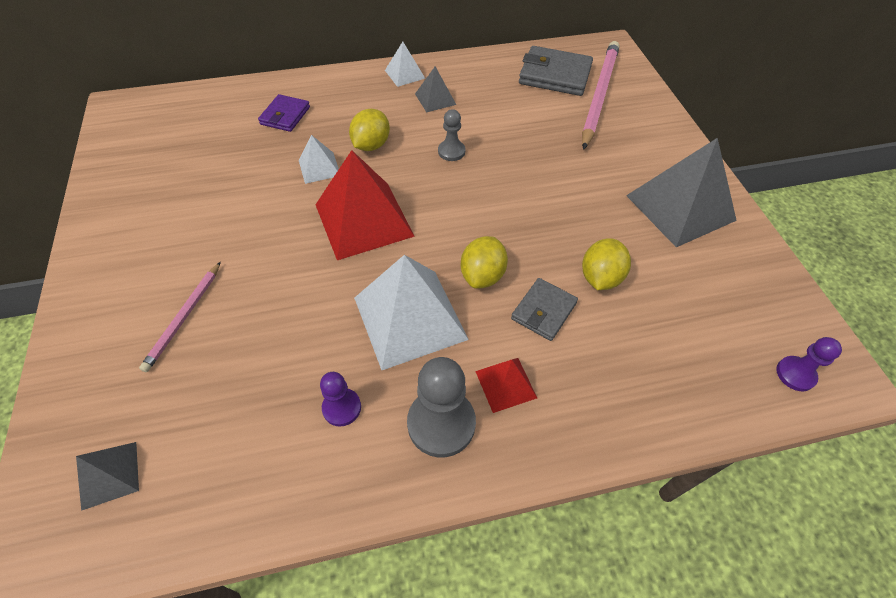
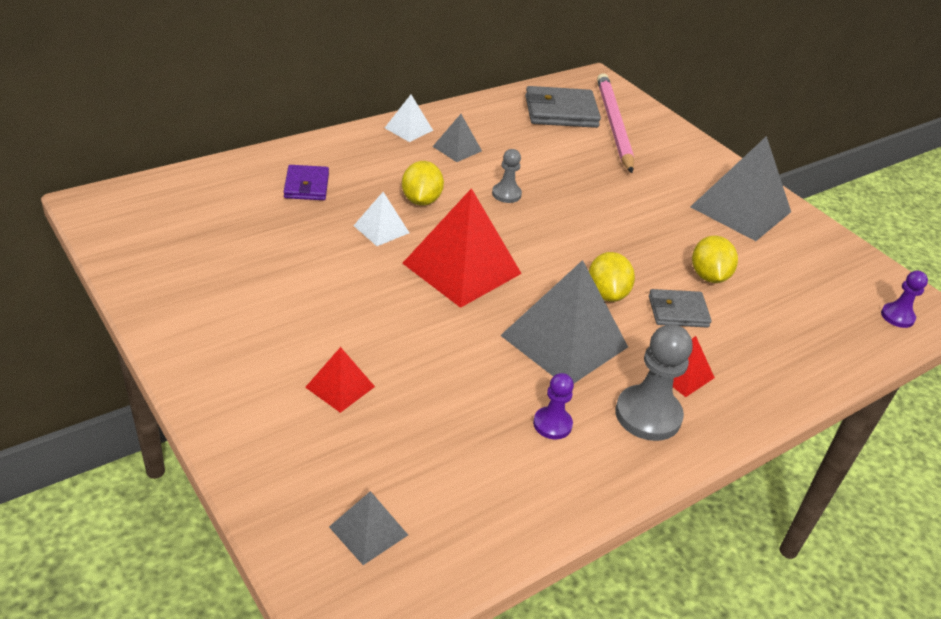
camera: 25 degrees left, 15 degrees down
(184, 317) = (340, 387): pink pencil -> red pyramid
(410, 318) = (564, 341): white pyramid -> grey pyramid
(543, 311) = (678, 311): grey wallet -> grey wallet turned 75 degrees clockwise

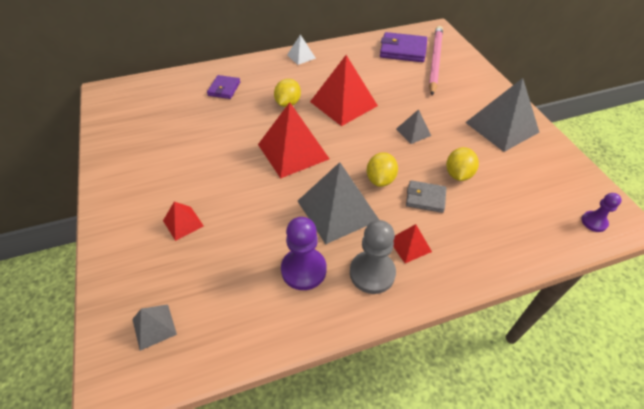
camera: 20 degrees right, 10 degrees up
(381, 229) = (255, 120): white pyramid -> none
(457, 148) = (325, 71): grey pyramid -> grey pyramid (413, 132)
(506, 194) = (343, 103): grey pawn -> red pyramid
(552, 424) = (303, 270): purple pawn -> purple pawn, size x1.75
(561, 112) = (403, 50): grey wallet -> purple wallet

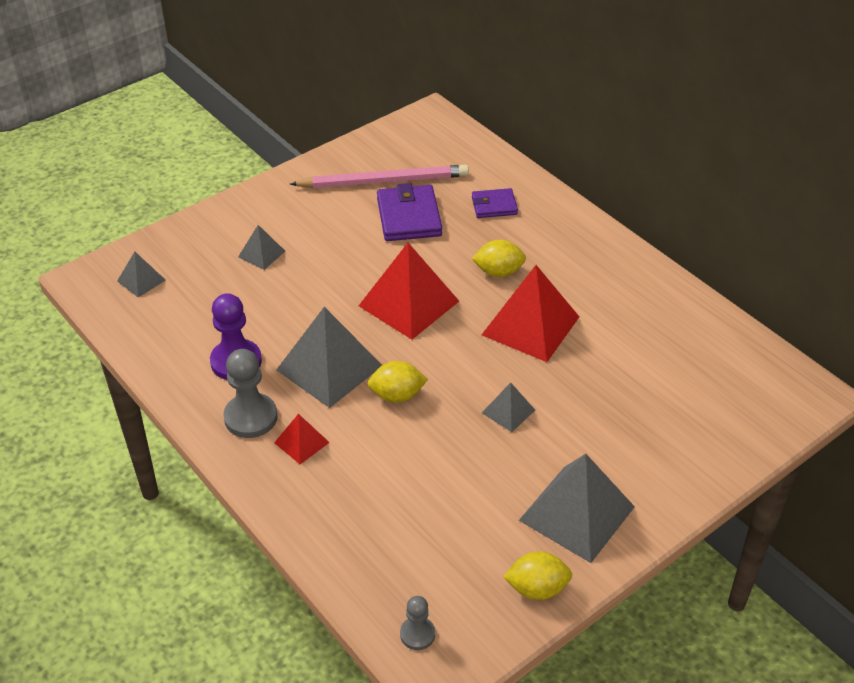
camera: 70 degrees right, 5 degrees down
(183, 223) = (261, 254): red pyramid -> grey pyramid
(301, 56) = (616, 253): white pyramid -> none
(403, 50) = (713, 362): purple wallet -> purple wallet (409, 217)
(425, 198) = (383, 445): grey wallet -> none
(435, 61) = (709, 407): pink pencil -> pink pencil (383, 181)
(458, 174) = (444, 473): yellow lemon -> yellow lemon (537, 588)
(594, 222) = (417, 634): purple pawn -> grey pawn

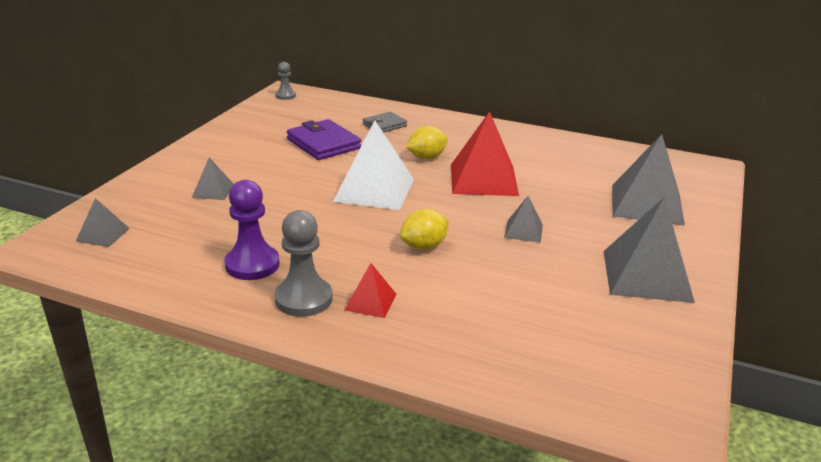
camera: 30 degrees left, 15 degrees down
(329, 367) = (346, 245): grey pyramid -> grey pyramid (646, 204)
(383, 181) = (282, 129): pink pencil -> none
(408, 303) = (374, 190): red pyramid -> white pyramid
(417, 634) = (623, 405): grey pawn -> grey pawn (285, 96)
(494, 206) = (384, 125): purple wallet -> grey wallet
(537, 588) = (677, 334): yellow lemon -> none

